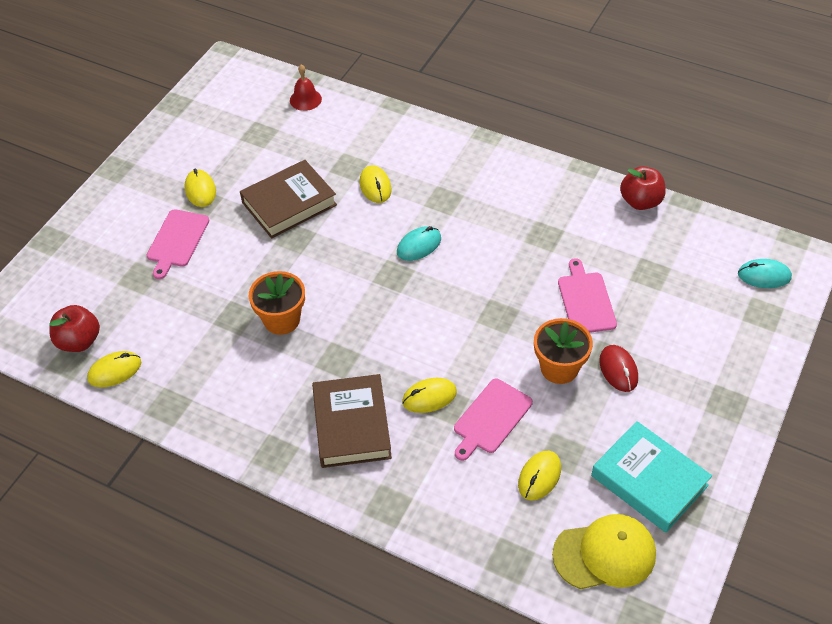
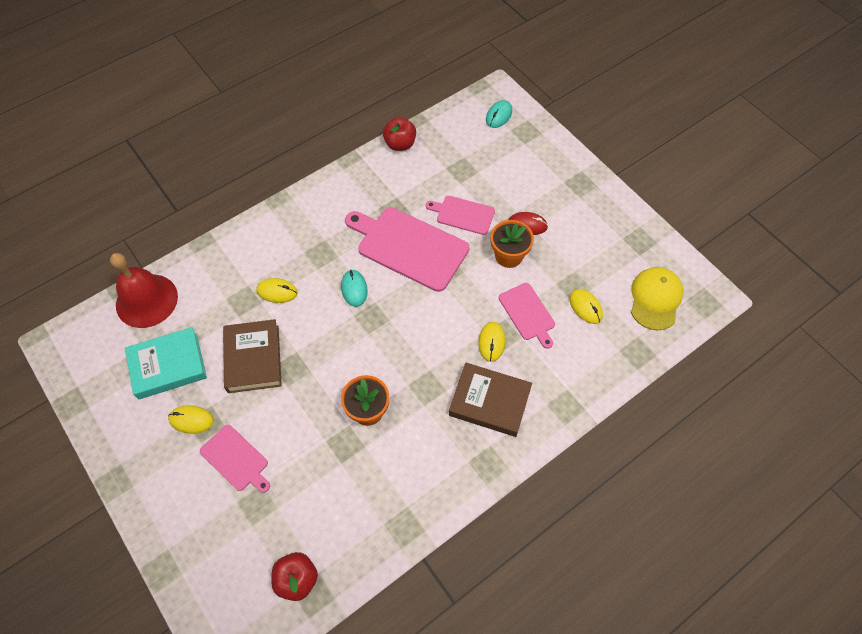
camera: 65 degrees left, 10 degrees up
(114, 371) = (345, 559): yellow mouse -> none
(305, 99) = (146, 300): red bell -> red bell, size x2.08
(504, 269) = (409, 247): none -> pink cutting board
(649, 480) = (615, 250): turquoise book -> turquoise book (168, 366)

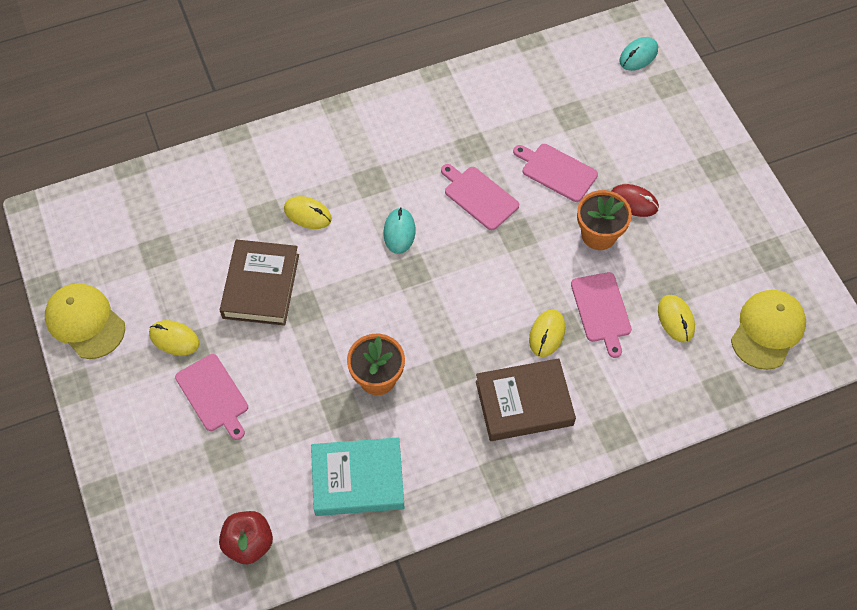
camera: 15 degrees right, 0 degrees up
(111, 424) = (85, 322): none -> yellow cap
(146, 300) = (155, 190): red bell -> none
(168, 366) = (162, 271): turquoise book -> turquoise book (358, 480)
(400, 144) = (503, 66): red apple -> none
(409, 247) = (479, 196): pink cutting board -> pink cutting board, size x0.55
(489, 402) = (524, 403): brown book -> brown book turned 45 degrees counterclockwise

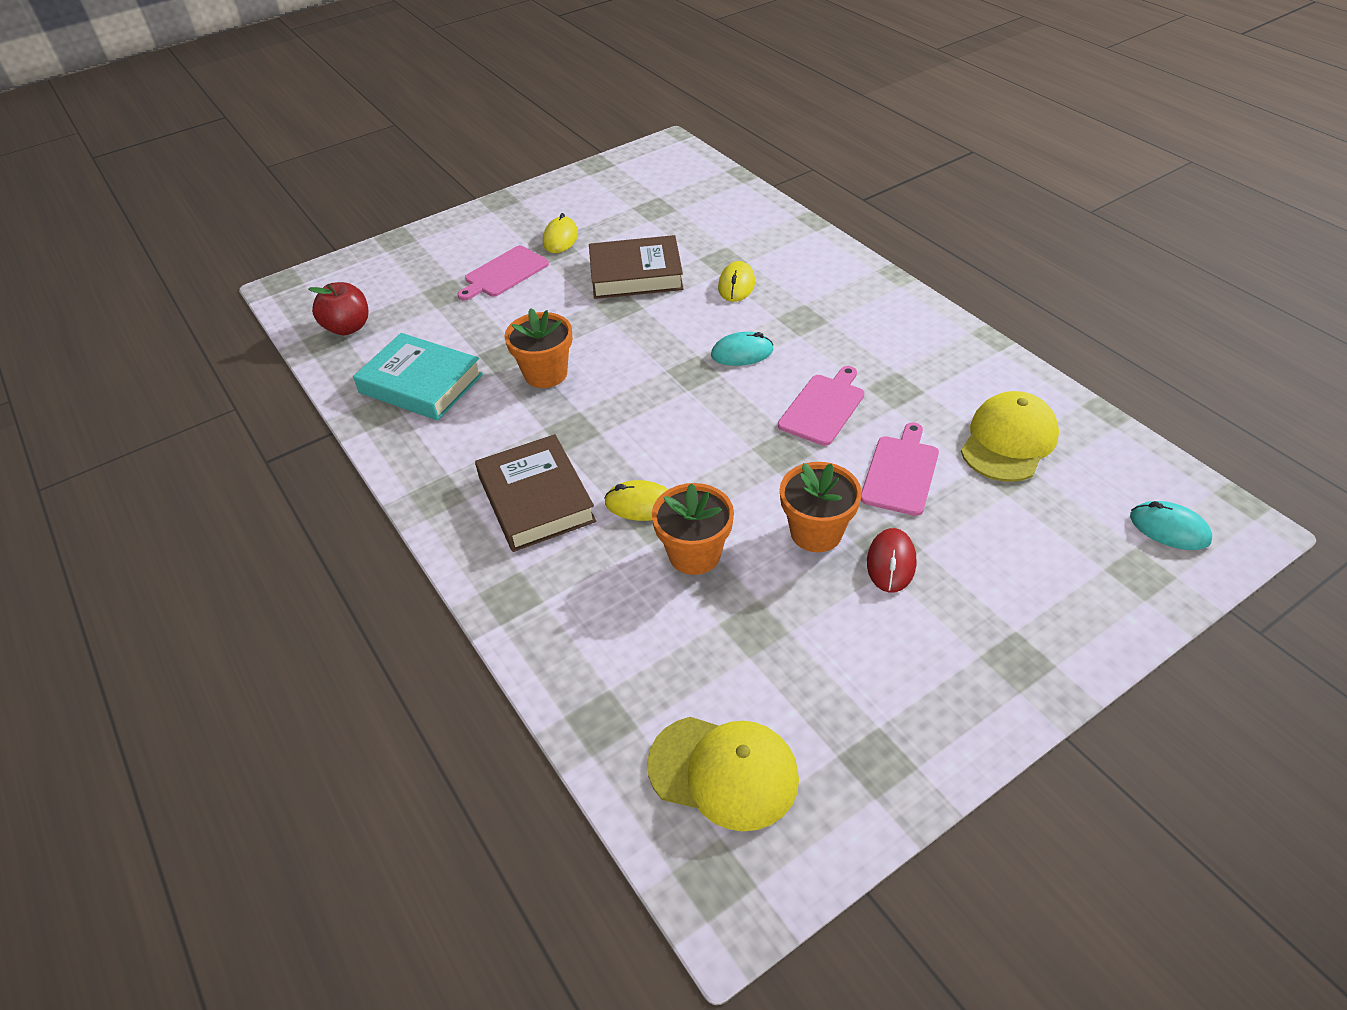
camera: 80 degrees right, 15 degrees down
(85, 322) = (565, 190): yellow cap -> yellow cap (1008, 441)
(358, 480) = (421, 384): turquoise book -> turquoise book turned 45 degrees counterclockwise
(601, 310) = (694, 554): pink cutting board -> orange flower pot
(676, 319) = (706, 642): yellow mouse -> none

